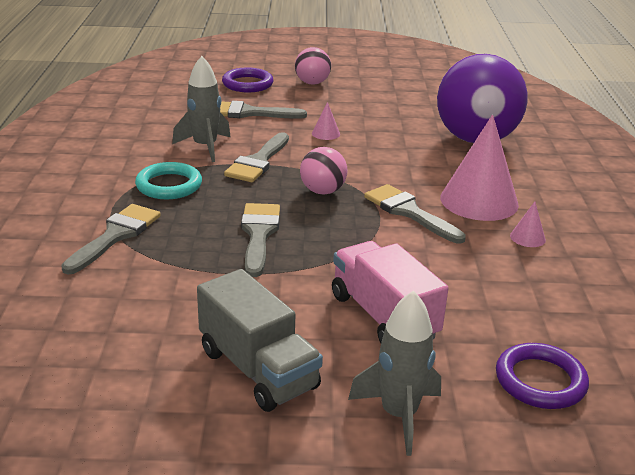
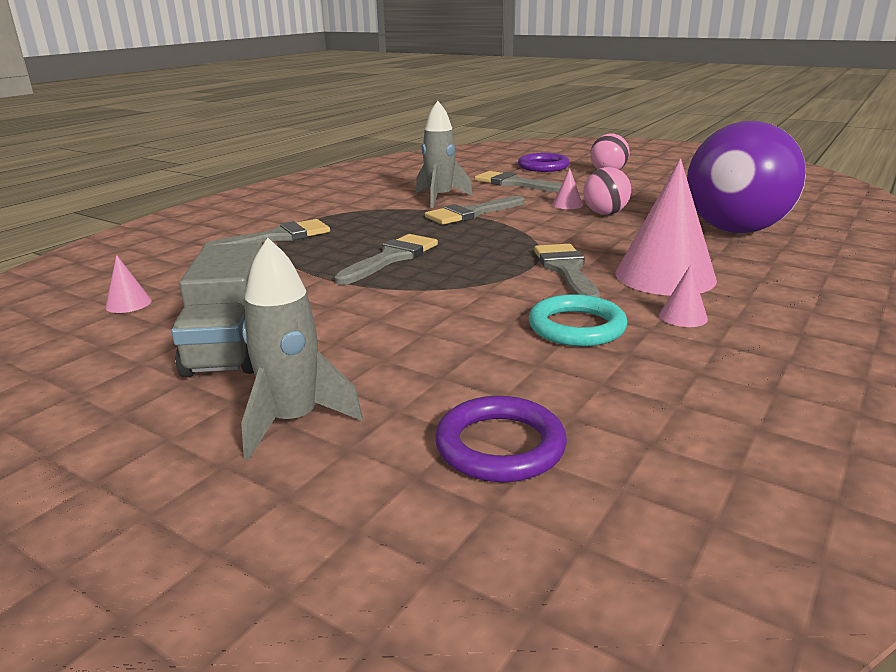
camera: 35 degrees right, 5 degrees down
(90, 358) = (128, 303): none -> pink cone
(169, 185) = (370, 216): turquoise ring -> turquoise ring (576, 327)
(322, 191) = (499, 241): pink ball -> pink ball (605, 213)
(383, 316) = (410, 340): pink truck -> none

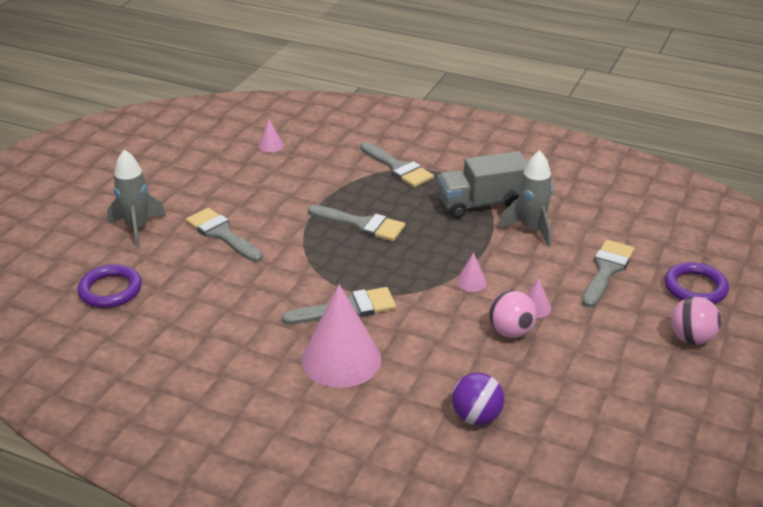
camera: 80 degrees right, 10 degrees up
(231, 346) = (215, 193): grey truck -> grey truck (481, 204)
(471, 213) = (487, 251): grey brush -> grey brush (222, 234)
(576, 327) = (243, 313): turquoise ring -> none
(683, 316) = (262, 362): pink cone -> pink cone (471, 282)
(735, 230) = (476, 417): purple ball -> purple ball, size x0.47

